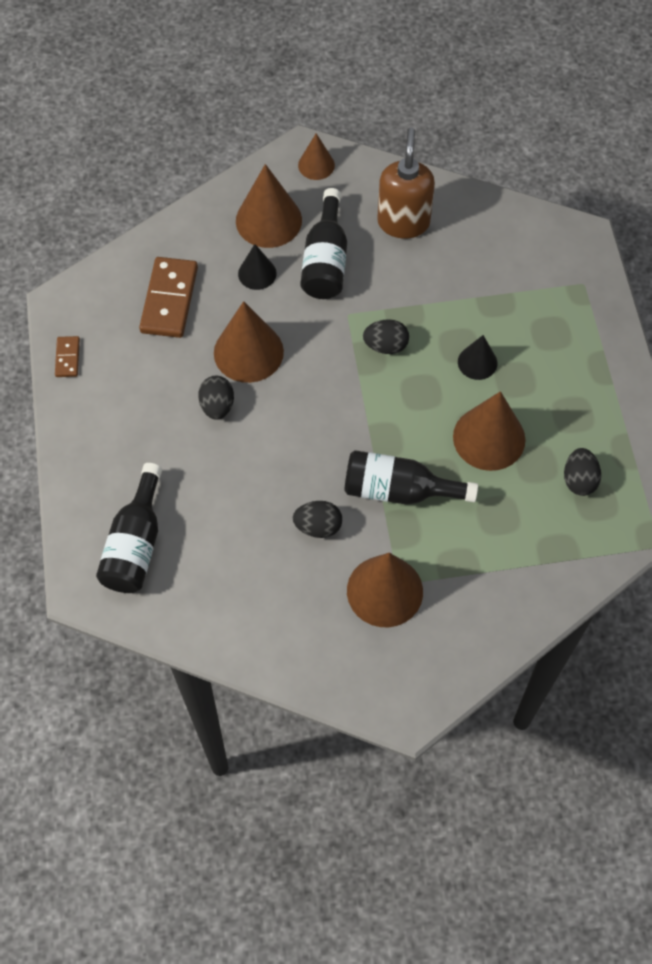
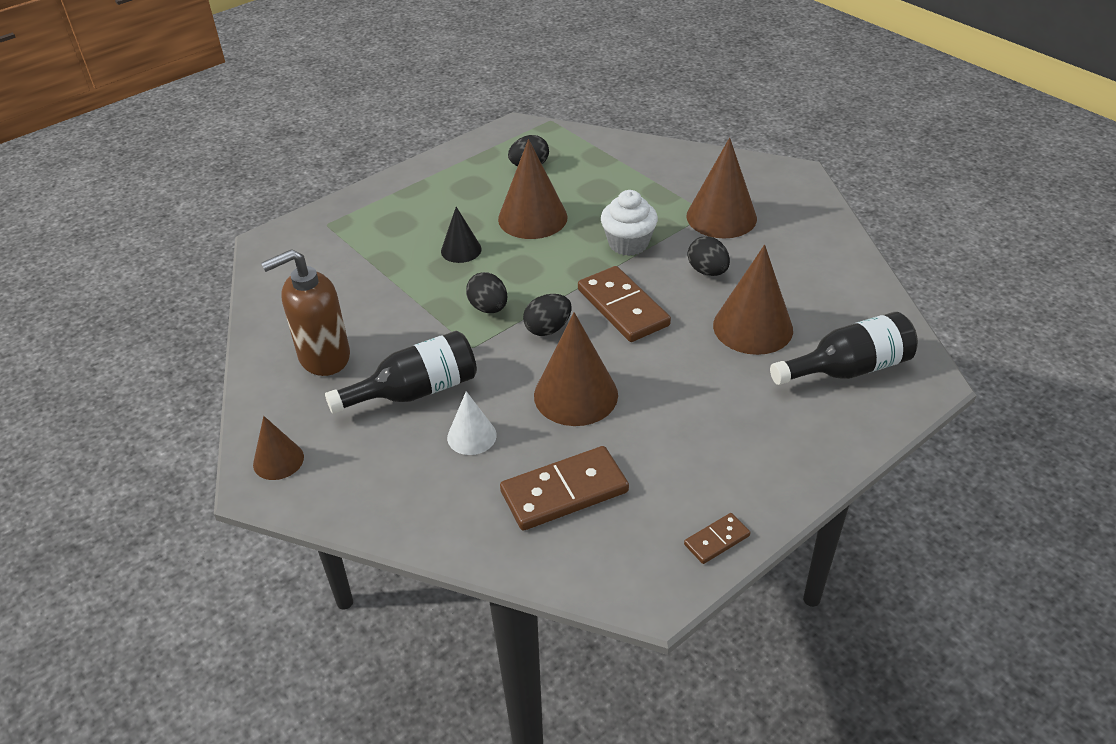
camera: 120 degrees left, 20 degrees down
(217, 406) = (657, 387): black egg -> black egg (548, 329)
(257, 273) = (471, 436): black cone -> white cone
(268, 220) = (389, 462): brown cone -> brown cone (753, 327)
(319, 436) = (622, 307): none -> brown domino
(398, 490) = (628, 243): black bottle -> white cupcake

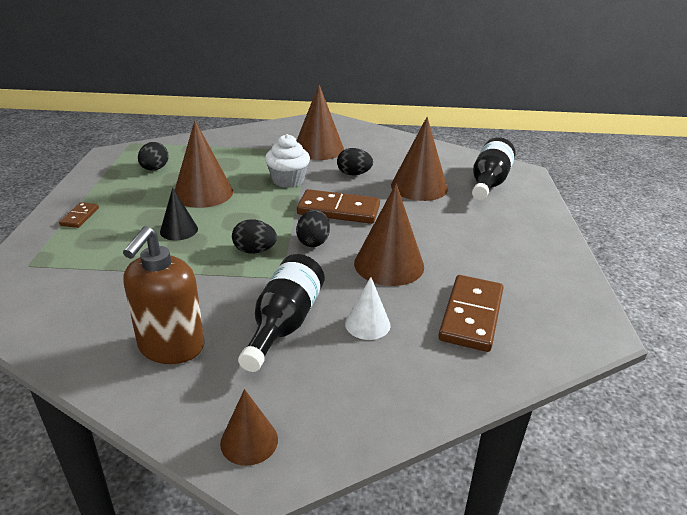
camera: 50 degrees left, 10 degrees down
(716, 540) = (575, 285): brown domino -> brown domino (79, 217)

